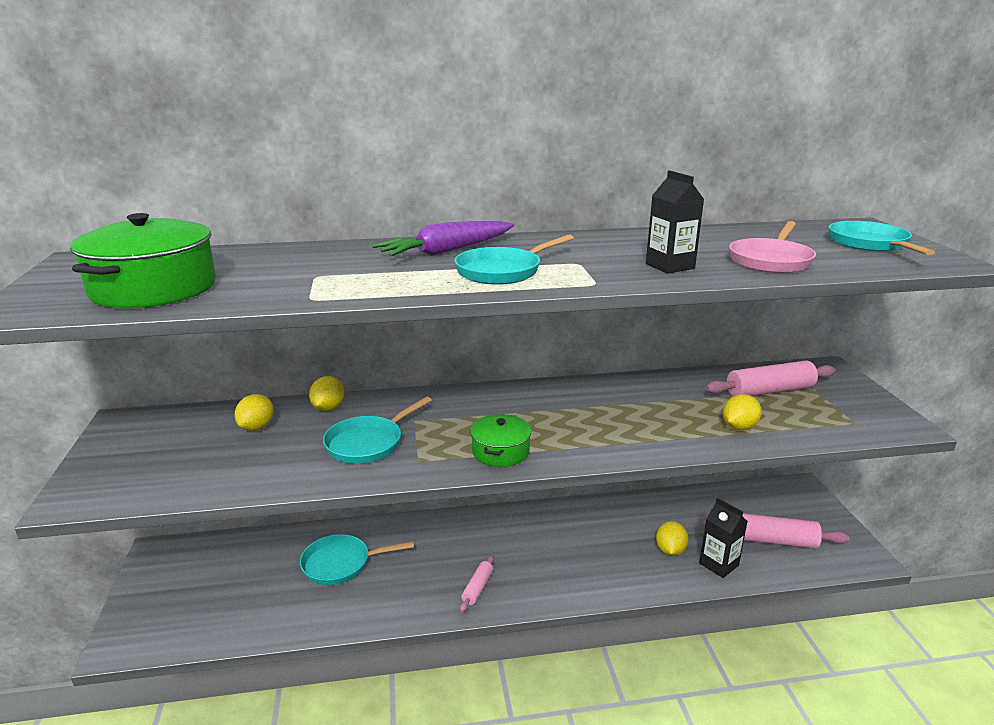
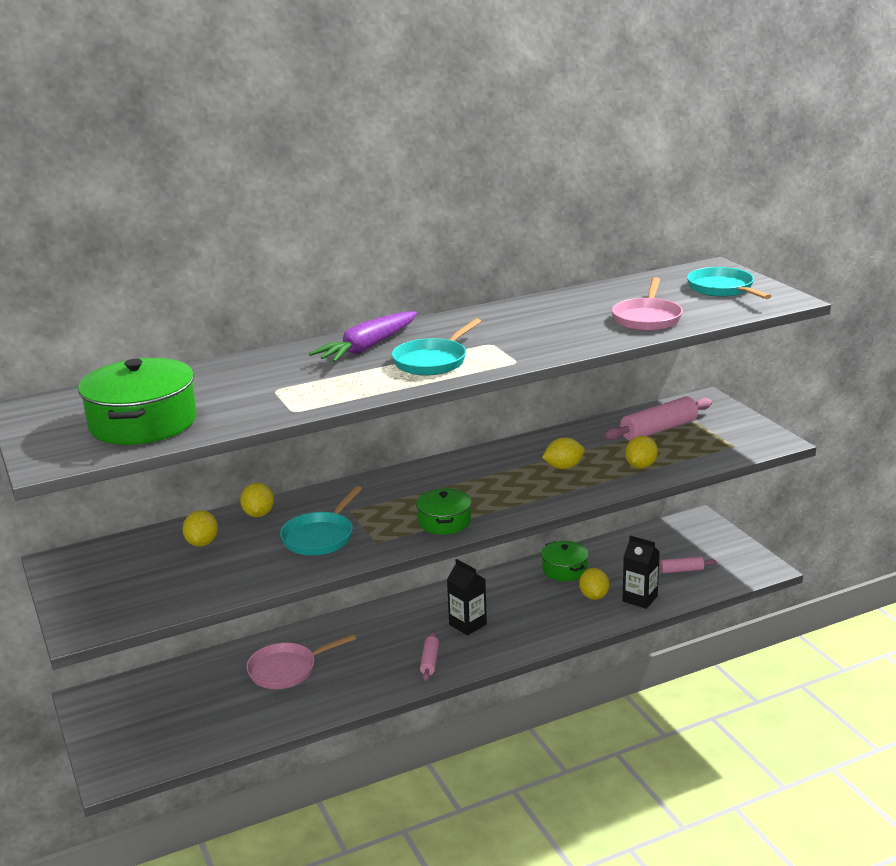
camera: 15 degrees left, 0 degrees up
(341, 564) = (287, 670): turquoise pan -> pink pan
(648, 514) = (564, 570): none -> green pot
(653, 413) = (563, 467): none -> yellow lemon
(670, 266) = (568, 336): black carton -> black carton (467, 624)
(771, 540) = (681, 570): pink rolling pin -> pink rolling pin, size x0.54

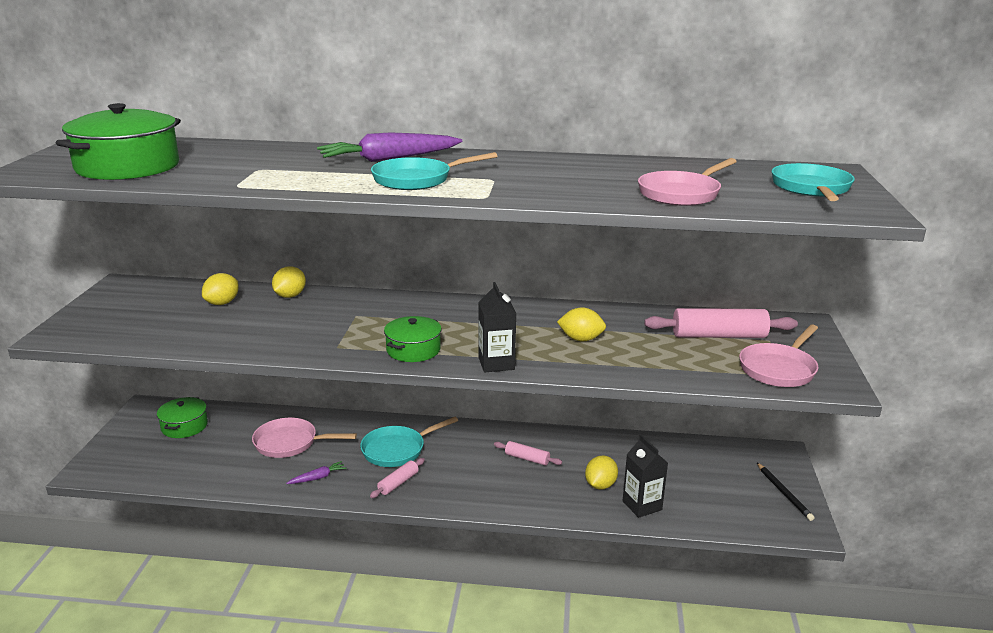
camera: 30 degrees right, 0 degrees up
(320, 537) = (304, 328): turquoise pan -> turquoise pan (397, 450)
(352, 686) = (318, 478): none -> purple carrot
(467, 624) = (463, 465): black carton -> black carton (496, 363)
(564, 570) = (599, 450): green pot -> green pot (184, 426)
(640, 466) = (656, 362): yellow lemon -> none
(681, 570) = (712, 495): pink rolling pin -> pink rolling pin (527, 458)
(727, 442) = (779, 369): none -> pink pan
(728, 549) = (784, 493): none -> black pencil

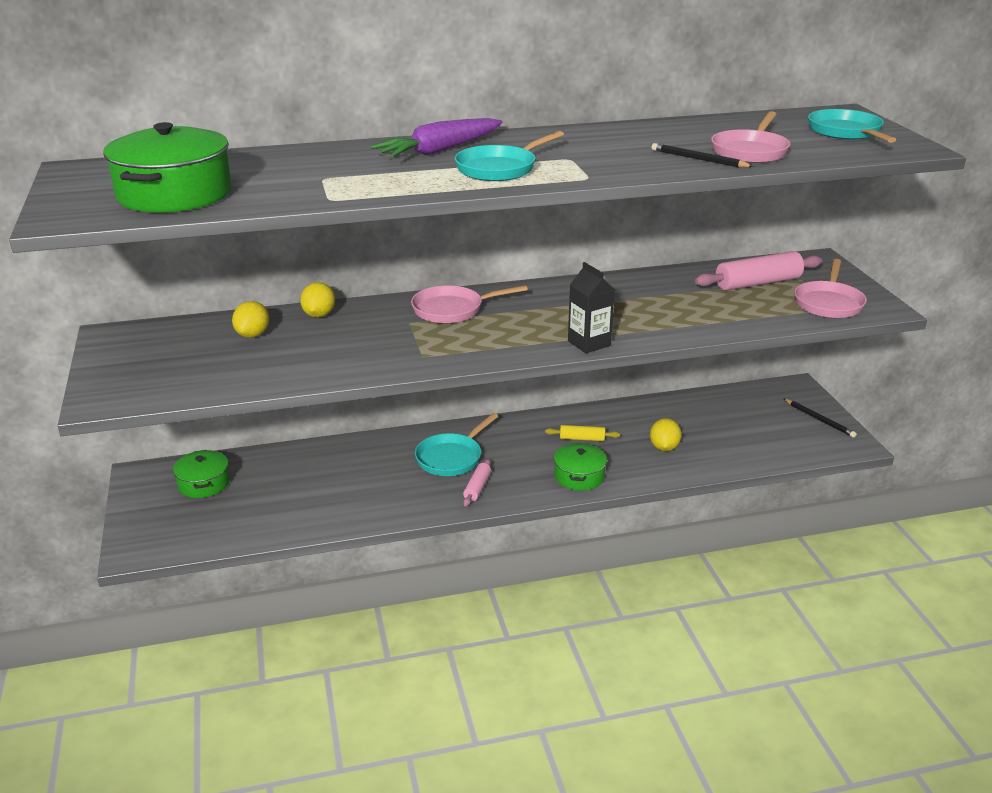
camera: 20 degrees left, 5 degrees up
(290, 443) = (335, 475): pink pan -> pink pan (452, 310)
(318, 478) = (393, 501): purple carrot -> none
(413, 350) = (500, 345): green pot -> green pot (579, 476)
(527, 458) = (582, 439): pink rolling pin -> yellow rolling pin
(581, 339) = (644, 307): yellow lemon -> none
(617, 194) = (698, 159): none -> black pencil
(642, 505) = (711, 456): black carton -> none

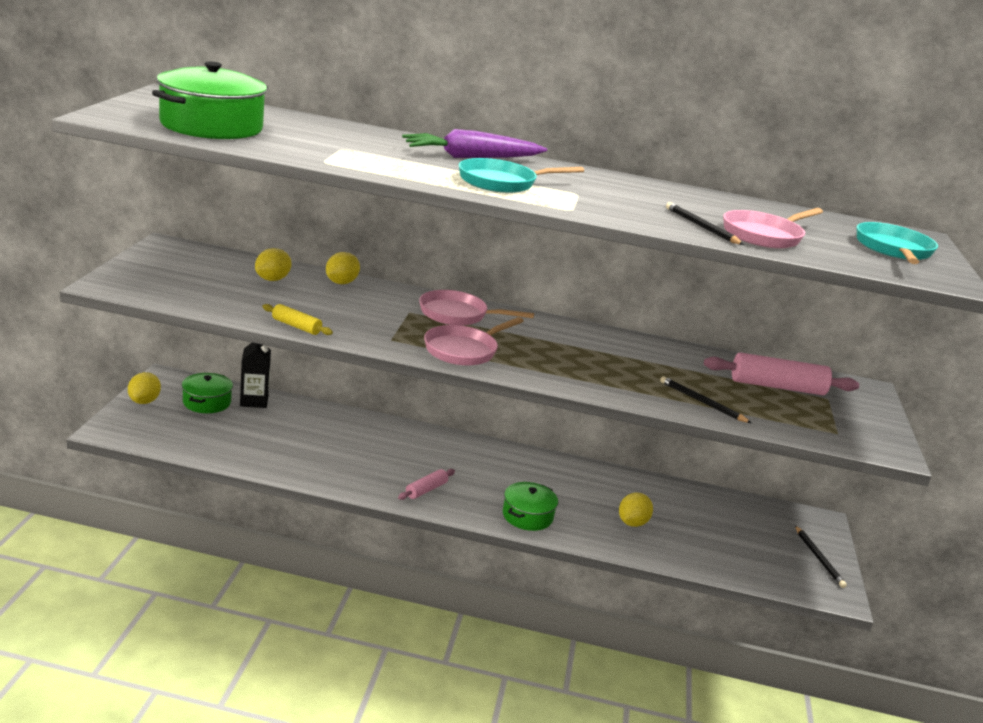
camera: 20 degrees right, 5 degrees down
(140, 507) = (144, 401): none -> yellow lemon
(451, 458) = (426, 458): turquoise pan -> none
(582, 439) = (559, 486): yellow rolling pin -> yellow rolling pin (296, 326)
(589, 343) = (551, 379): black carton -> black carton (254, 401)
(719, 319) = (702, 402): none -> black pencil
(828, 303) = (834, 426): pink pan -> pink pan (464, 350)

